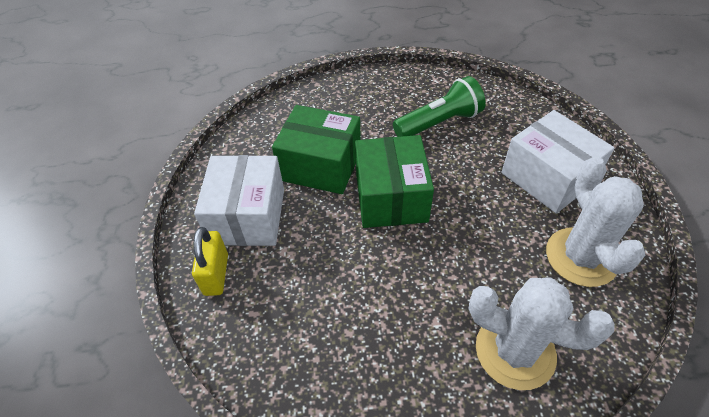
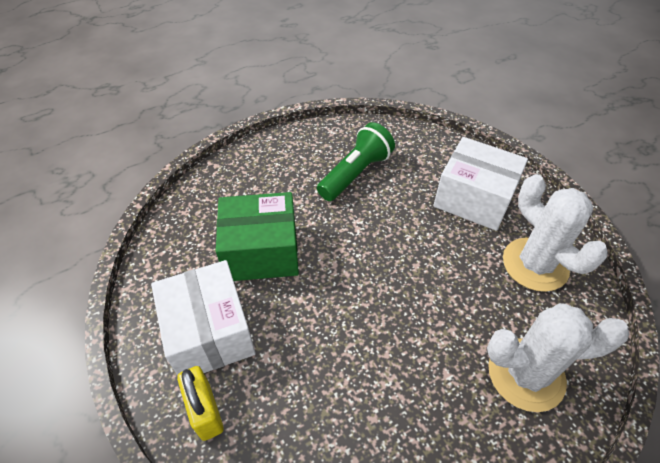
camera: 25 degrees left, 0 degrees up
(391, 197) = (346, 263): green box -> none

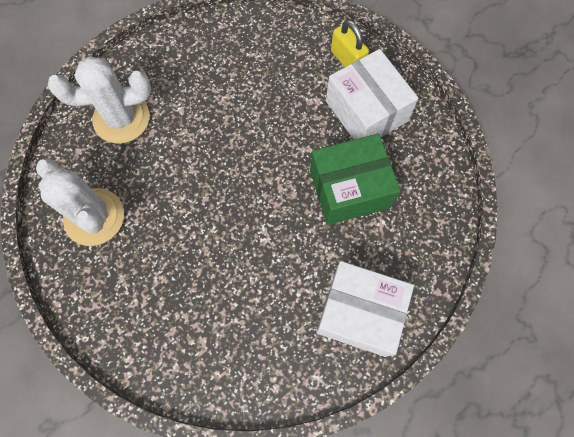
camera: 170 degrees right, 20 degrees up
(355, 173) = (276, 306): green flashlight -> none
(473, 198) = (144, 290): white box -> white box (359, 313)

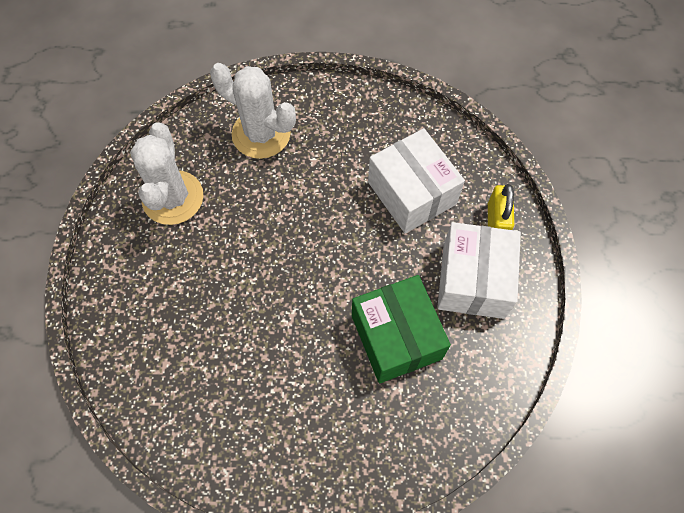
camera: 40 degrees right, 5 degrees down
(349, 189) = (396, 337): green box -> green box turned 45 degrees clockwise
(359, 313) = (308, 451): white box -> white box (411, 193)

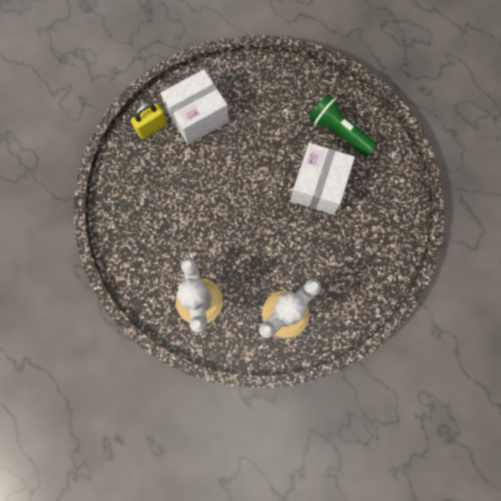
camera: 130 degrees left, 10 degrees up
(314, 430) = (339, 132): none -> green flashlight
(396, 337) = (260, 130): green box -> none
(411, 193) = (169, 183): white box -> white box (319, 186)

